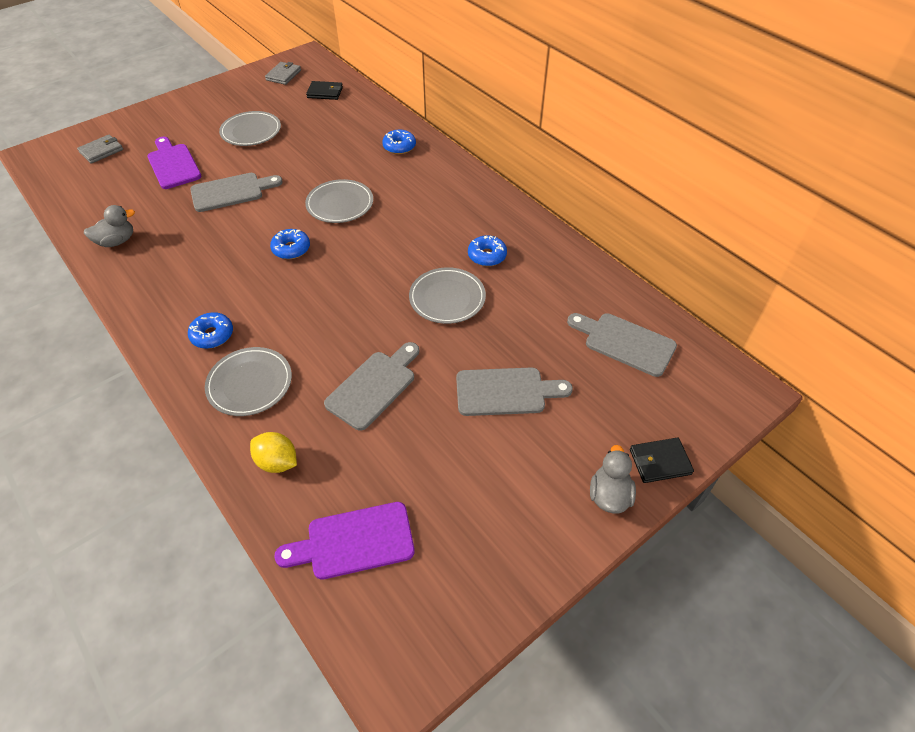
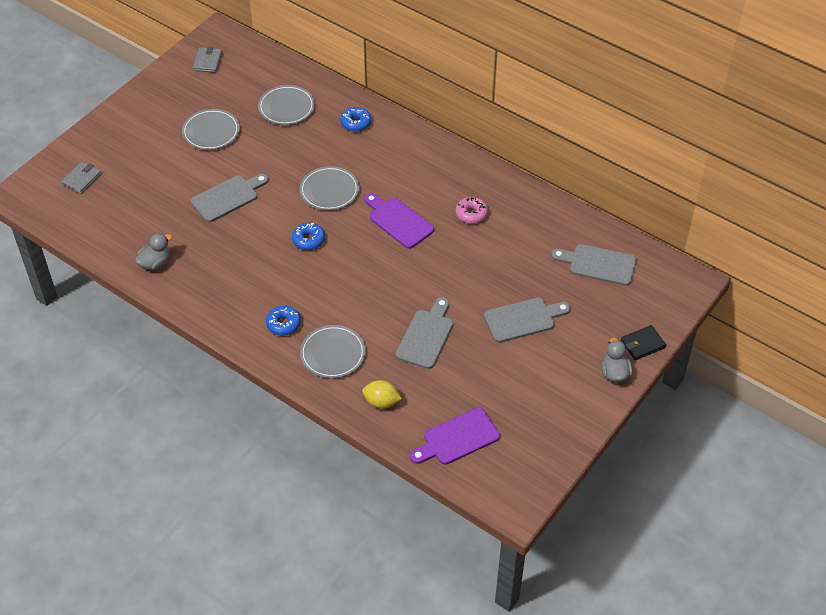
camera: 15 degrees left, 0 degrees up
(173, 164) = (158, 180): purple cutting board -> purple cutting board (398, 221)
(325, 92) = (258, 75): black wallet -> none
(447, 298) = (453, 256): grey plate -> grey plate (286, 107)
(487, 256) = (471, 214): blue donut -> pink donut

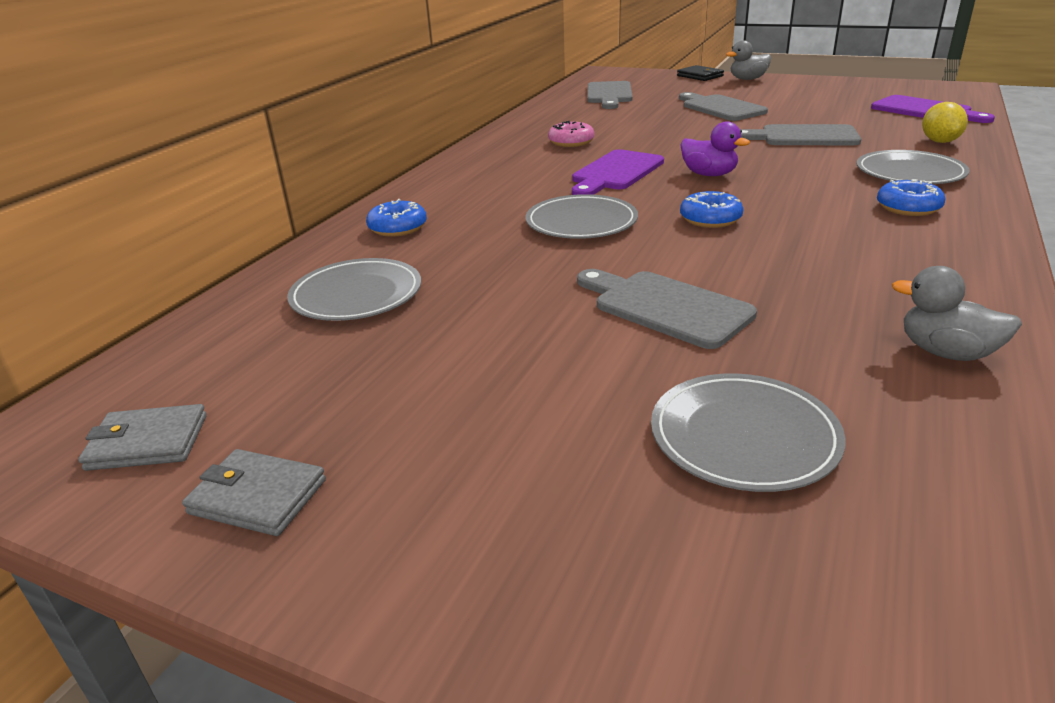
camera: 100 degrees left, 20 degrees down
(81, 179) = (786, 597): grey wallet -> grey wallet (257, 497)
(211, 132) = (457, 372): grey plate -> grey plate (744, 436)
(374, 262) = (709, 174): none -> purple duck

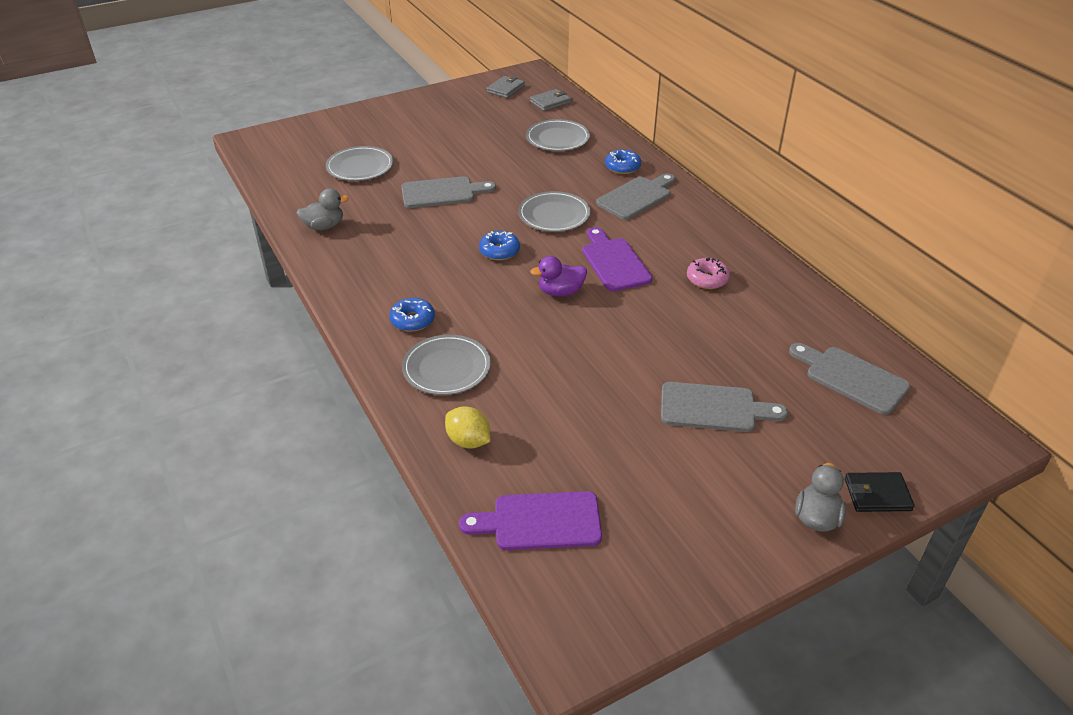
camera: 125 degrees right, 10 degrees up
(257, 497) = (454, 98): grey wallet -> grey wallet (550, 102)
(803, 137) = (574, 386): grey cutting board -> grey cutting board (636, 197)

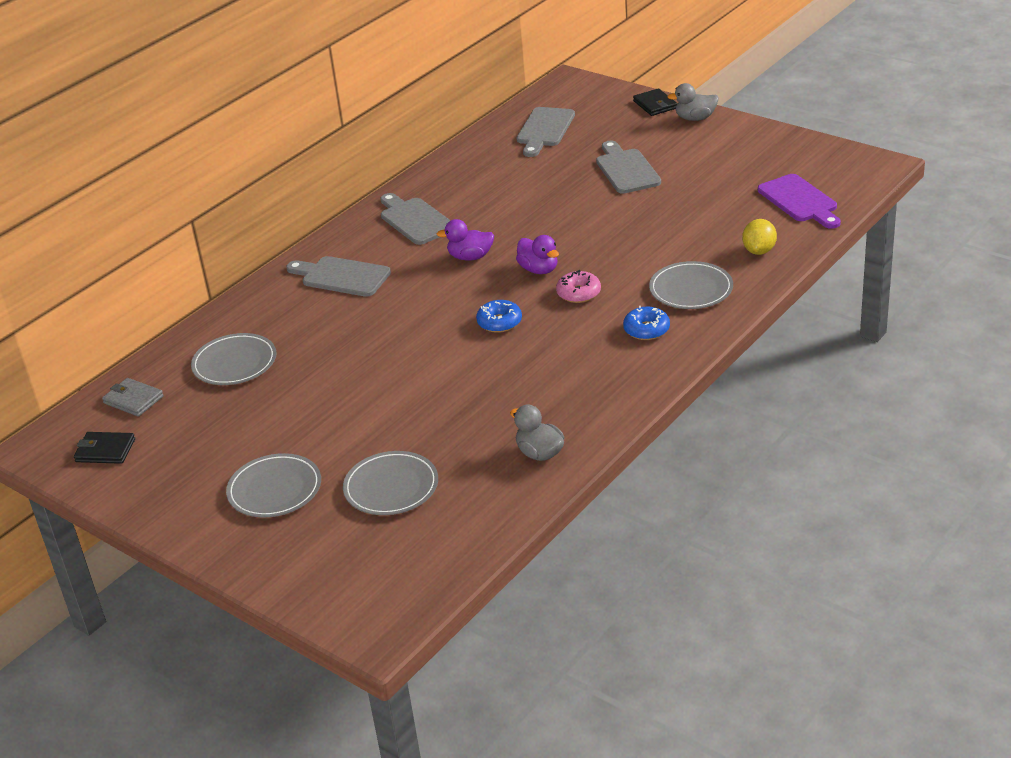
camera: 110 degrees left, 5 degrees down
(442, 193) = (412, 399): grey cutting board -> grey cutting board (415, 220)
(505, 89) = (105, 450): grey wallet -> black wallet
(554, 215) = (409, 313): grey plate -> grey plate (274, 489)
(614, 262) = (470, 257): purple cutting board -> purple duck
(622, 167) = (282, 301): blue donut -> none
(707, 279) = (462, 208): pink donut -> pink donut (578, 293)

